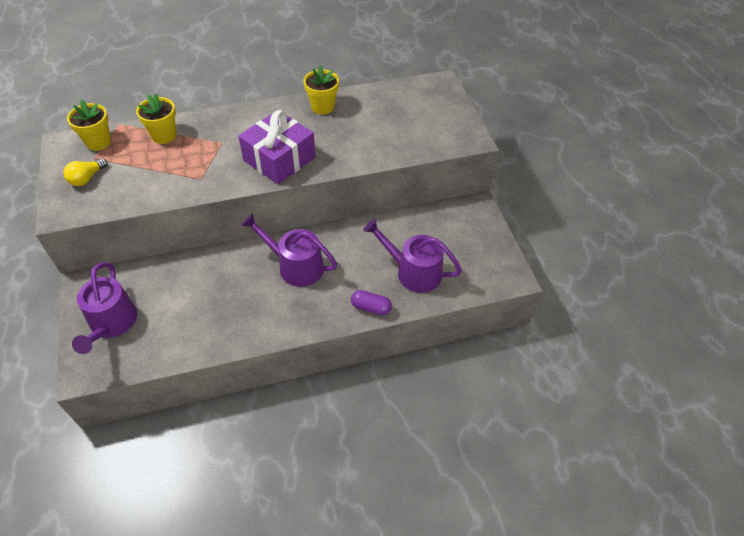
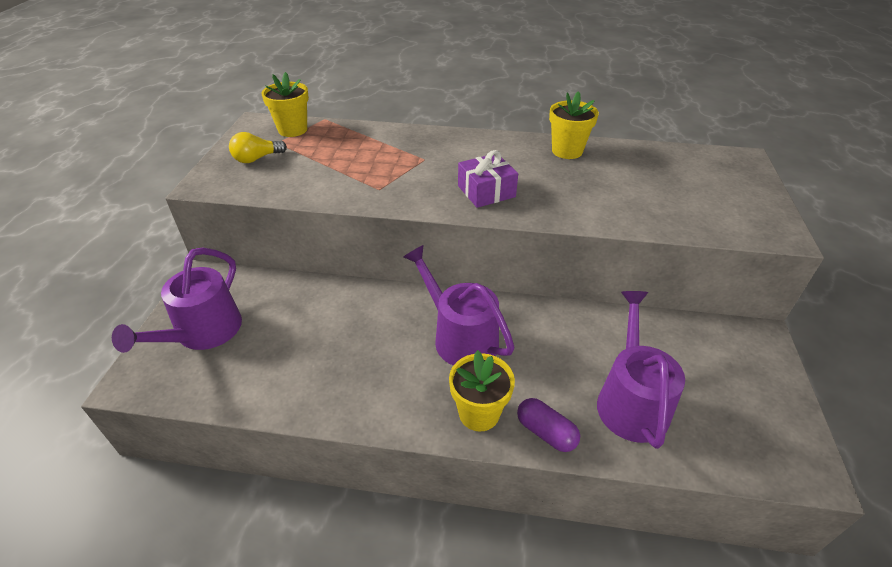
camera: 25 degrees right, 10 degrees down
(164, 135) = (364, 139): yellow flower pot -> yellow flower pot (479, 413)
(279, 159) = (486, 191): purple gift -> purple gift, size x0.61
(413, 272) = (631, 401): purple watering can -> purple watering can turned 45 degrees clockwise

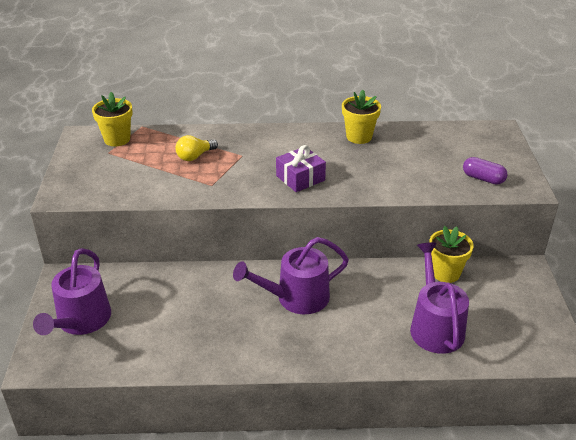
camera: 10 degrees left, 5 degrees down
(257, 159) = (96, 169): yellow light bulb -> yellow light bulb (195, 156)
(460, 337) = (296, 298): purple watering can -> purple watering can turned 60 degrees counterclockwise
(479, 413) = (323, 350): yellow flower pot -> yellow flower pot (446, 273)
(546, 432) = (376, 356): purple capsule -> purple capsule (483, 178)

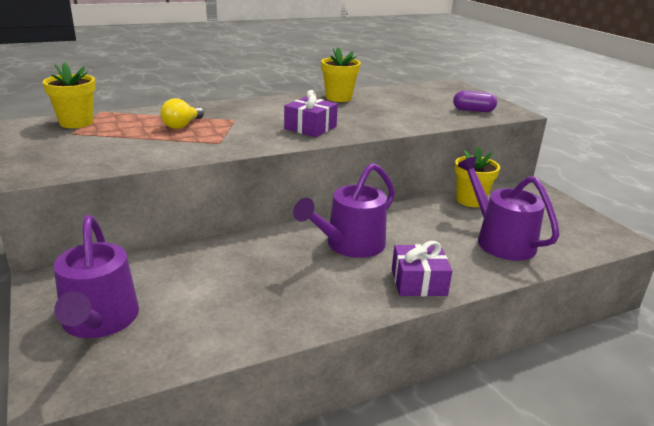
camera: 25 degrees left, 10 degrees down
(326, 350) = (418, 282): none -> purple gift

